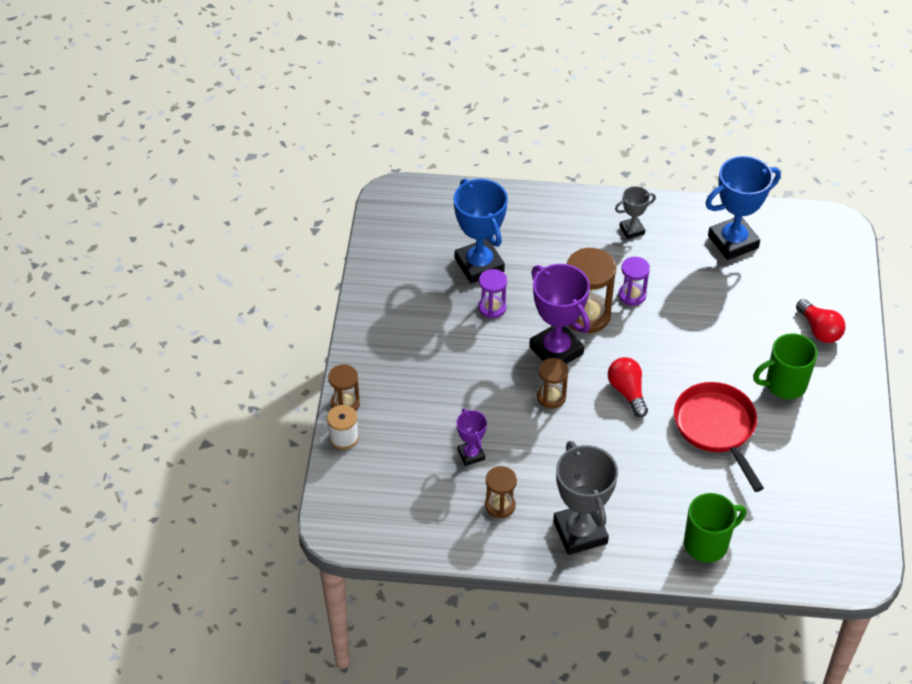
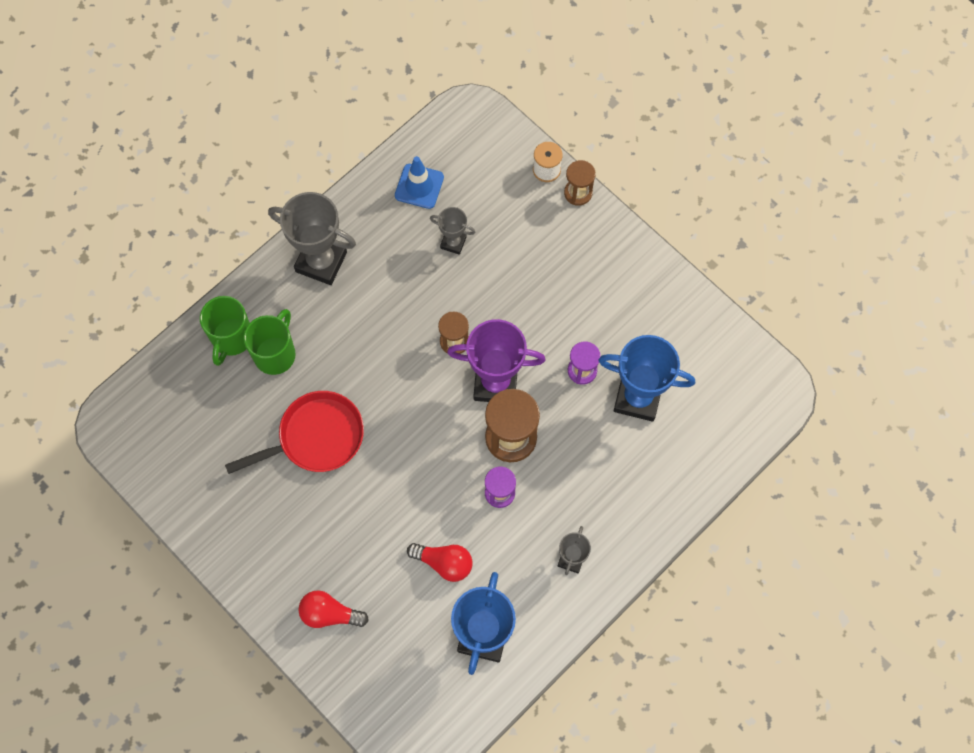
camera: 130 degrees right, 20 degrees up
(444, 513) = (419, 186): none -> blue traffic cone
(471, 454) = (453, 242): purple trophy -> grey trophy
(500, 505) = (392, 227): brown hourglass -> none
(627, 392) = (408, 401): red light bulb -> red light bulb (444, 563)
(716, 428) = (316, 437): red pan -> red pan turned 45 degrees counterclockwise
(784, 384) = (306, 529): green mug -> green mug (275, 354)

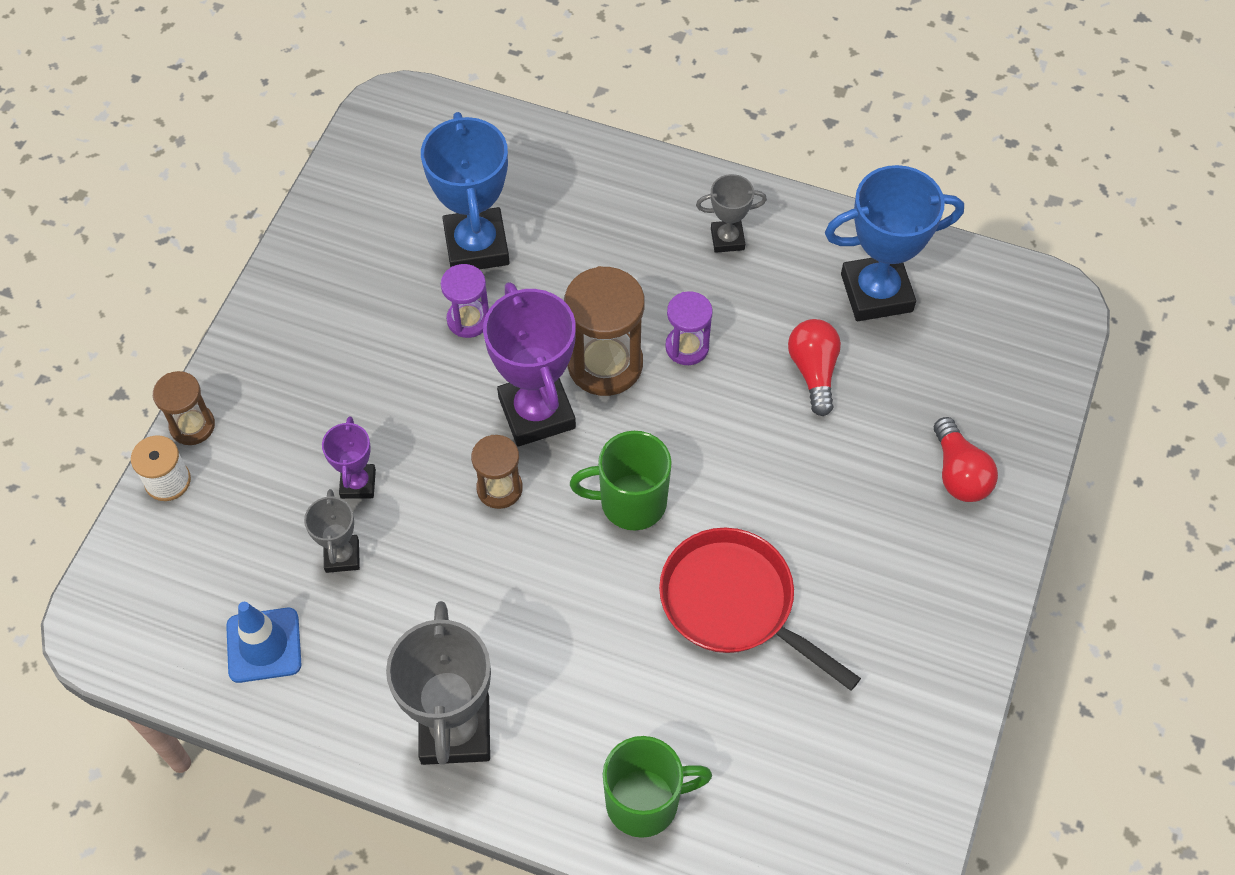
camera: 115 degrees left, 10 degrees down
(275, 354) = (637, 723): green mug -> green mug (630, 502)
(495, 267) = (358, 484): none -> purple trophy

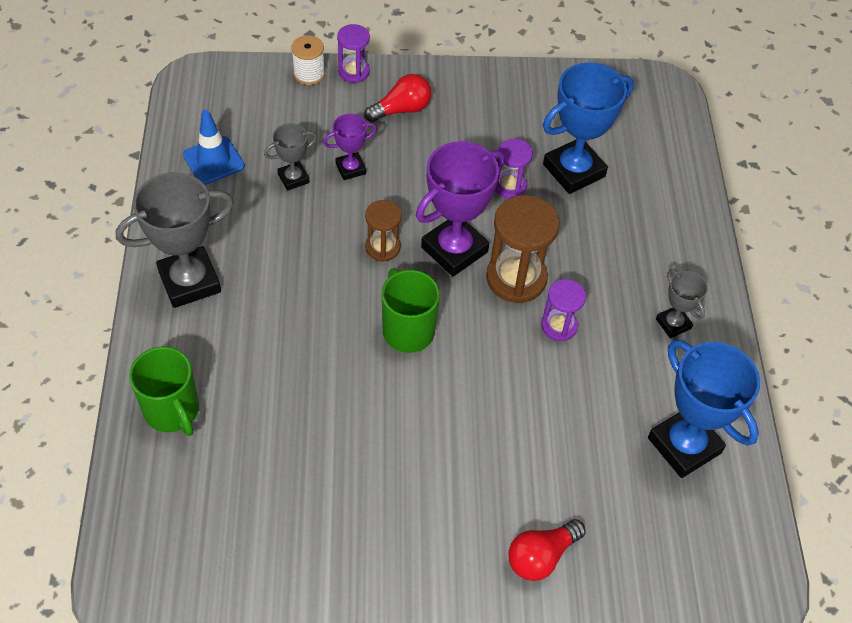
camera: 65 degrees right, 5 degrees down
(192, 426) = (354, 71): brown hourglass -> purple hourglass
(734, 603) = (351, 422): red pan -> none
(813, 371) = (583, 419): red light bulb -> red light bulb (401, 109)

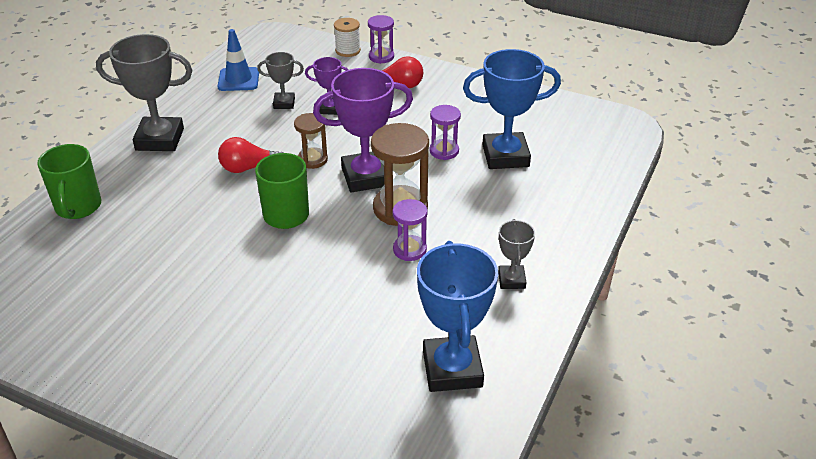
camera: 30 degrees right, 15 degrees down
(541, 556) = (260, 400): red light bulb -> red light bulb (249, 168)

